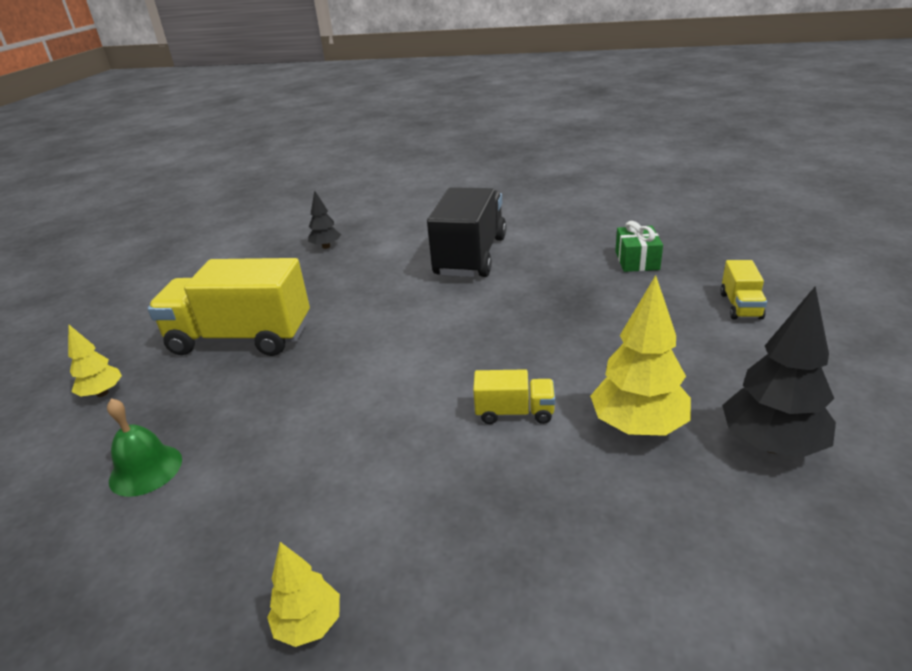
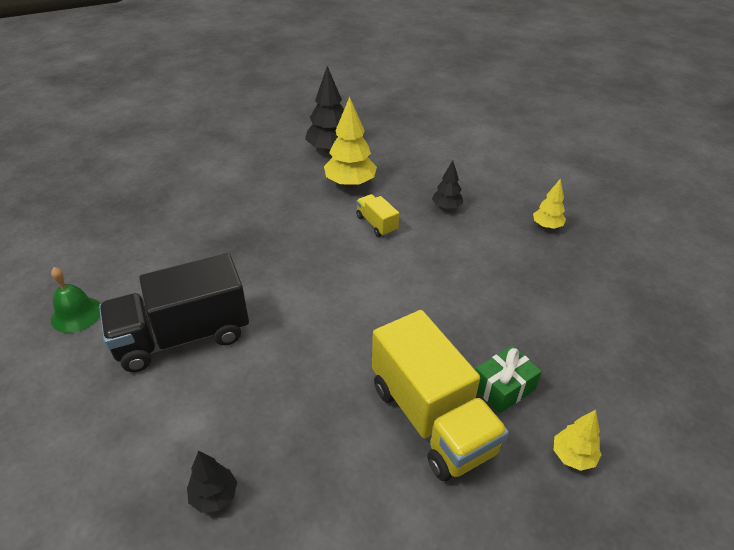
camera: 130 degrees left, 10 degrees up
(145, 469) = (573, 348): green bell -> green bell (76, 314)
(486, 510) = (446, 207): none -> black tree
(637, 260) = (149, 233): green gift -> green gift (503, 388)
(740, 306) = (201, 177): yellow truck -> none

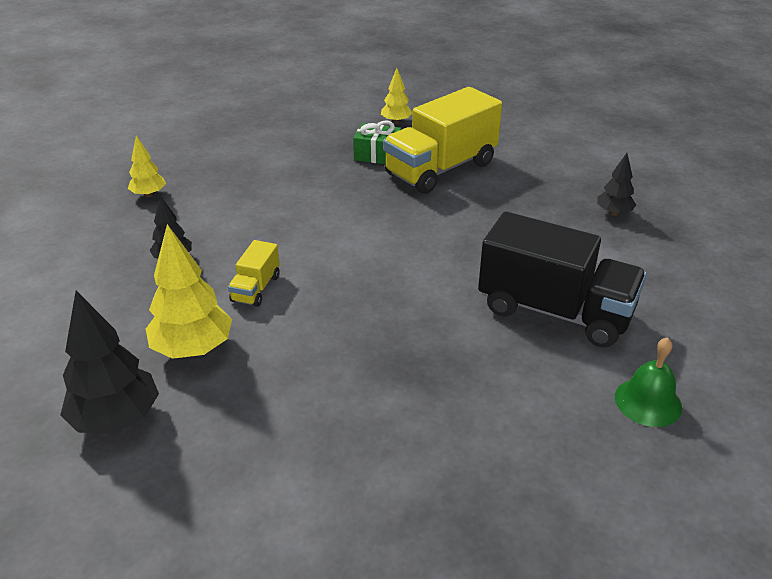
camera: 130 degrees left, 5 degrees down
(431, 418) = (441, 169): yellow truck -> yellow truck turned 150 degrees counterclockwise

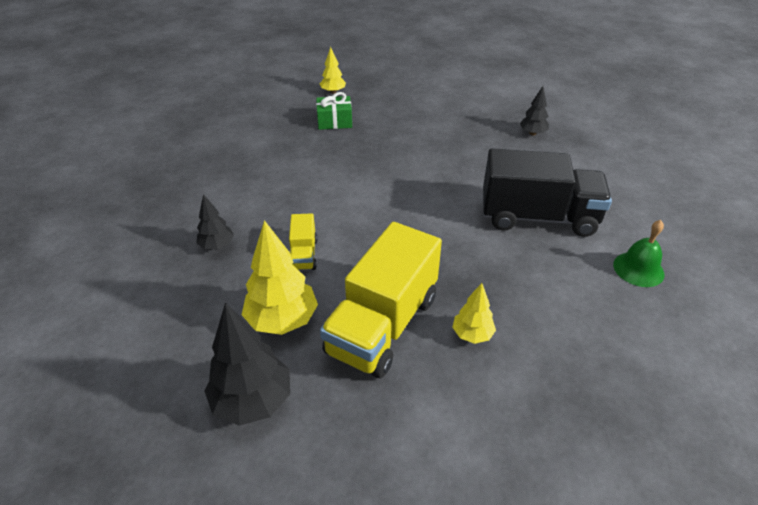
camera: 20 degrees left, 5 degrees up
(149, 195) = (160, 194): yellow tree -> yellow tree (472, 334)
(441, 169) = (390, 123): yellow truck -> yellow truck (383, 325)

